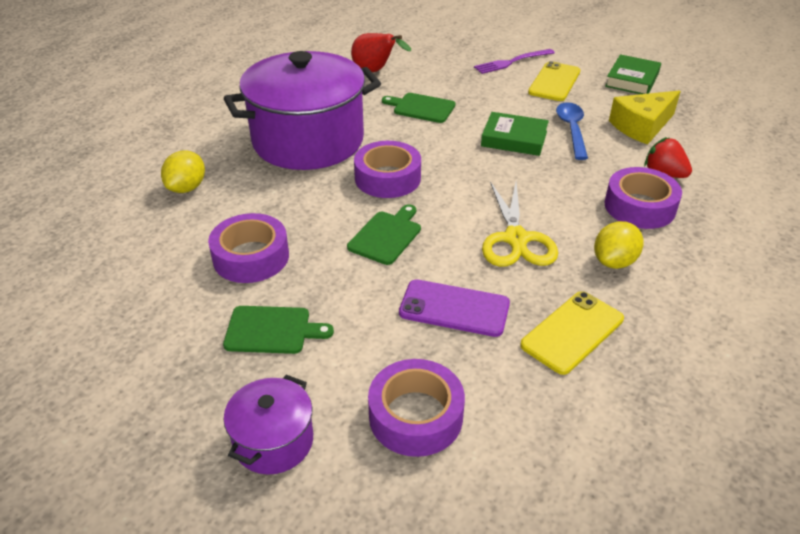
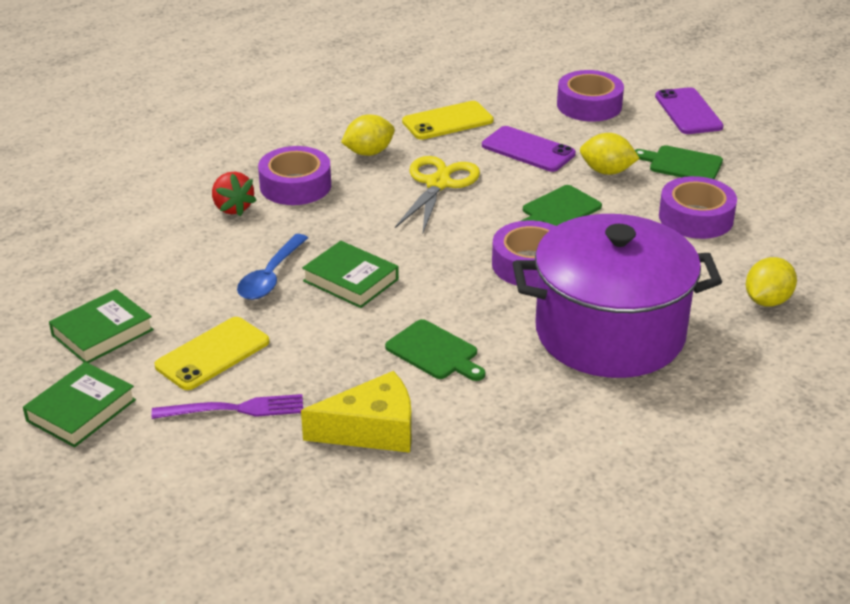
camera: 160 degrees left, 5 degrees down
(273, 441) = (688, 112): purple pot -> purple phone
(355, 297) = (607, 171): none -> yellow lemon
(375, 71) = (465, 441): red pear -> none
(590, 48) = (81, 410): none -> green book
(642, 126) = (183, 263): yellow cheese -> yellow cheese (372, 430)

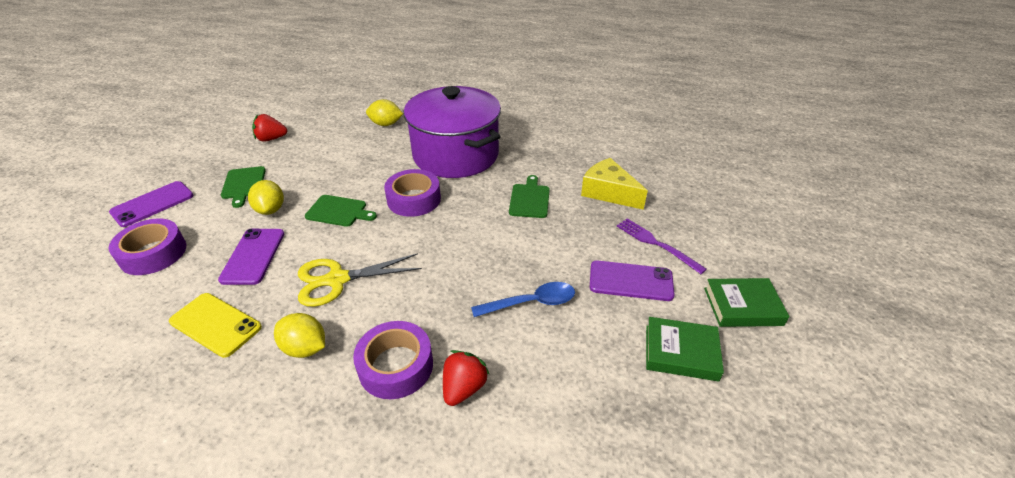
camera: 125 degrees left, 5 degrees up
(213, 354) = (631, 281): yellow phone -> purple phone
(350, 280) = (497, 262): green book -> none
(696, 218) = (314, 162): purple tape -> none
(794, 200) = (271, 139): none -> red strawberry

